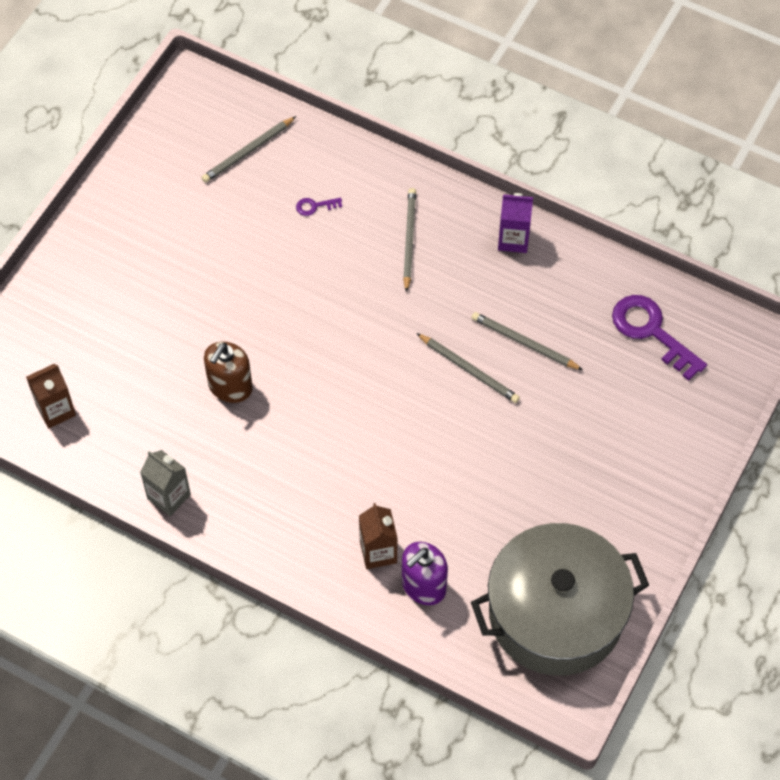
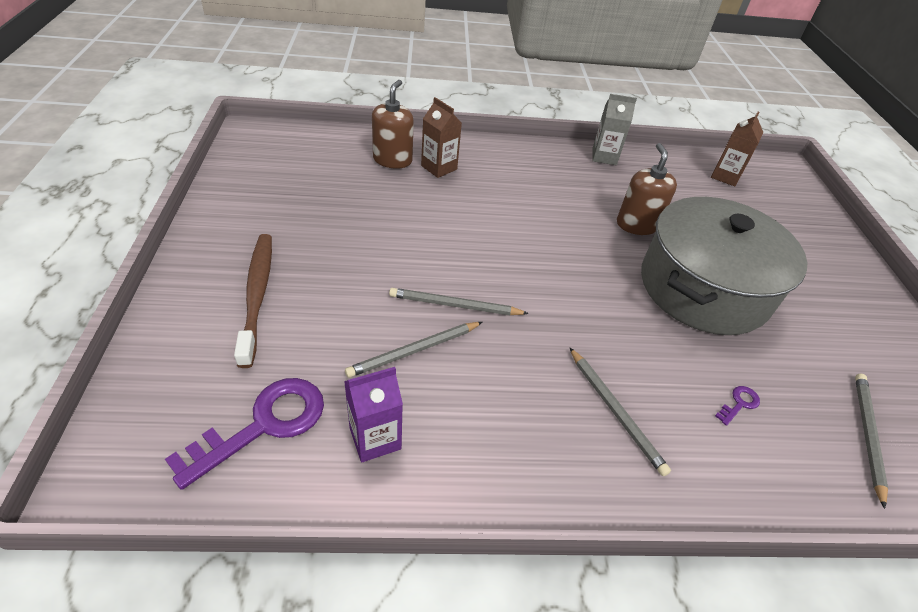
camera: 145 degrees right, 15 degrees down
(423, 586) = (392, 160): purple soap dispenser -> brown soap dispenser
(513, 239) = (501, 470): purple carton -> purple carton (375, 438)
(524, 343) = (414, 351): grey pencil -> grey pencil turned 150 degrees clockwise
(556, 613) = (280, 170): grey pot -> grey pot (703, 288)
(626, 447) = (257, 294): none -> brown toothbrush
(651, 332) = (263, 425): purple key -> purple key turned 60 degrees counterclockwise

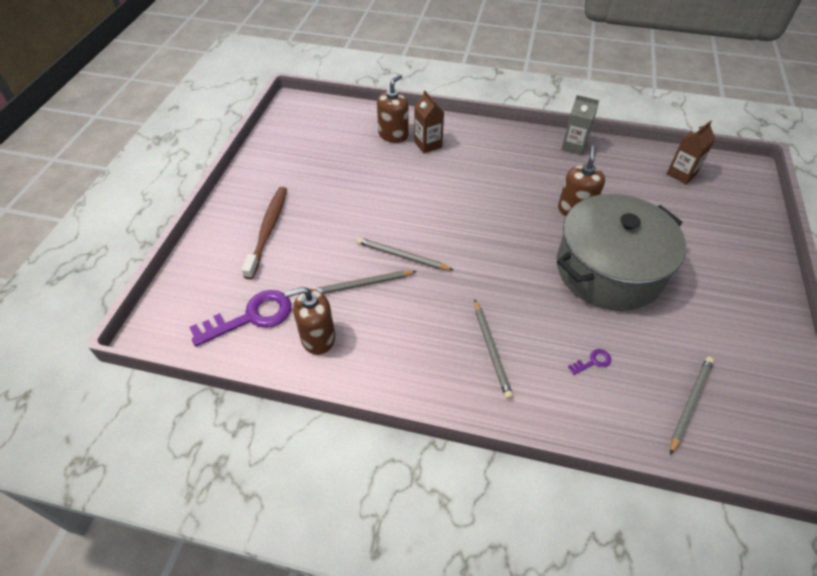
camera: 20 degrees right, 5 degrees up
(375, 438) = (318, 338): purple carton -> brown soap dispenser

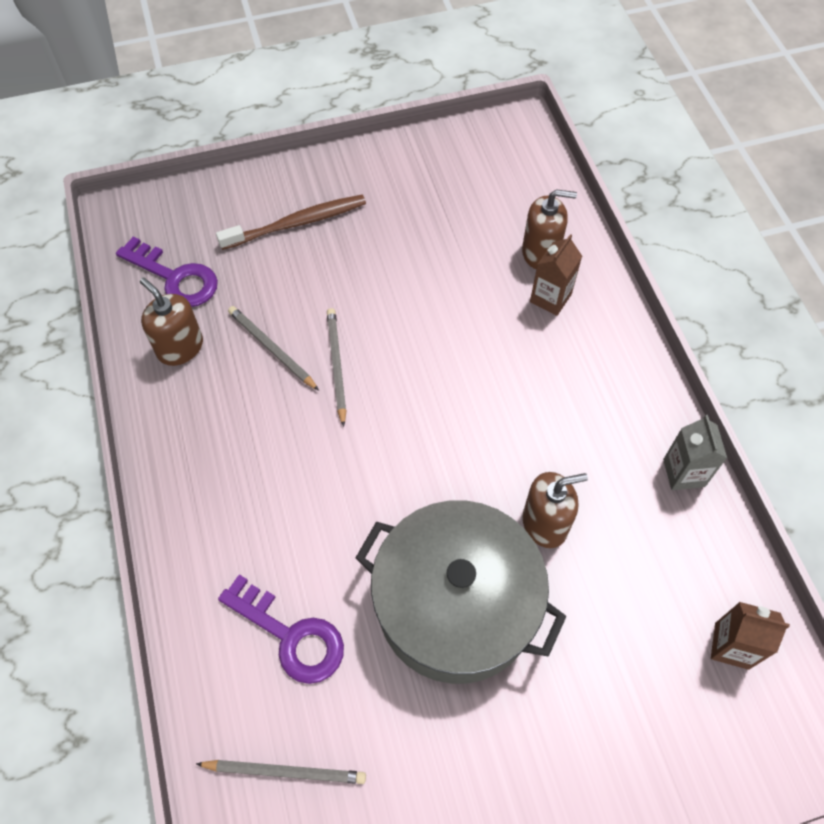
camera: 60 degrees right, 10 degrees up
(491, 350) = (250, 518): grey pencil -> none
(593, 362) = (290, 635): purple key -> purple key, size x2.31

